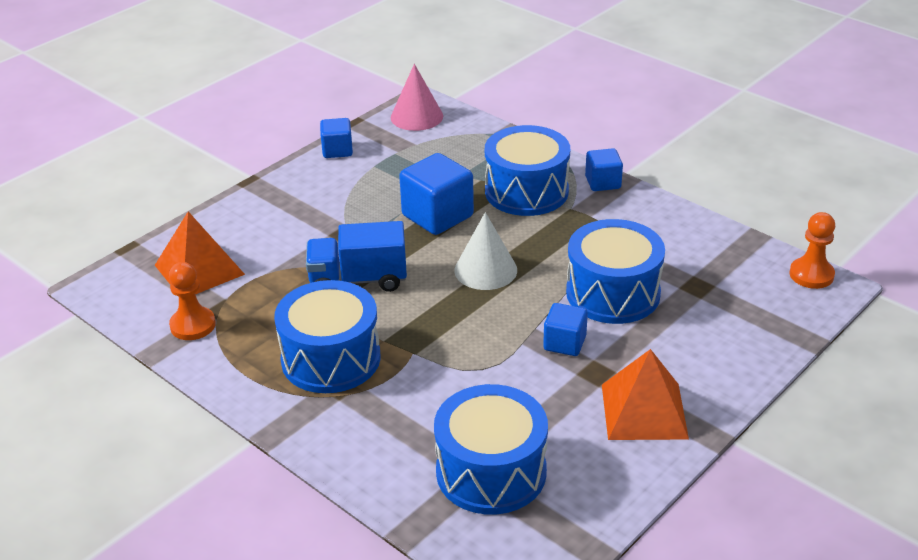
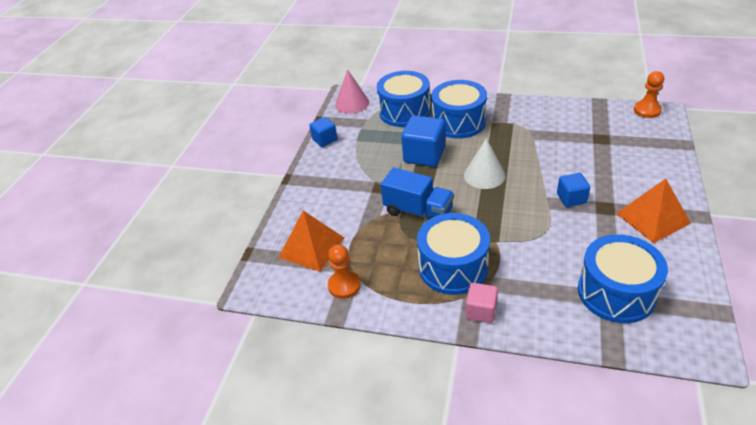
camera: 25 degrees left, 5 degrees up
(311, 419) = (481, 311): none -> pink cube
(358, 280) = (418, 211): blue truck -> blue truck turned 120 degrees counterclockwise
(603, 182) = (493, 102): blue cube -> none
(613, 293) = (565, 160): blue drum -> blue drum (404, 112)

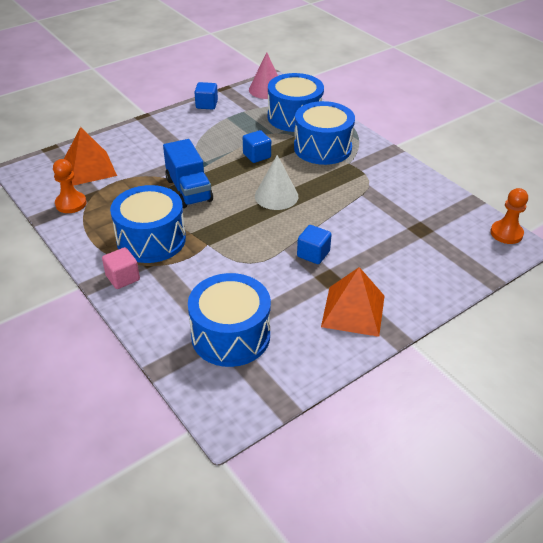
camera: 35 degrees right, 0 degrees up
(424, 155) = (257, 156): blue cube -> blue cube, size x0.59

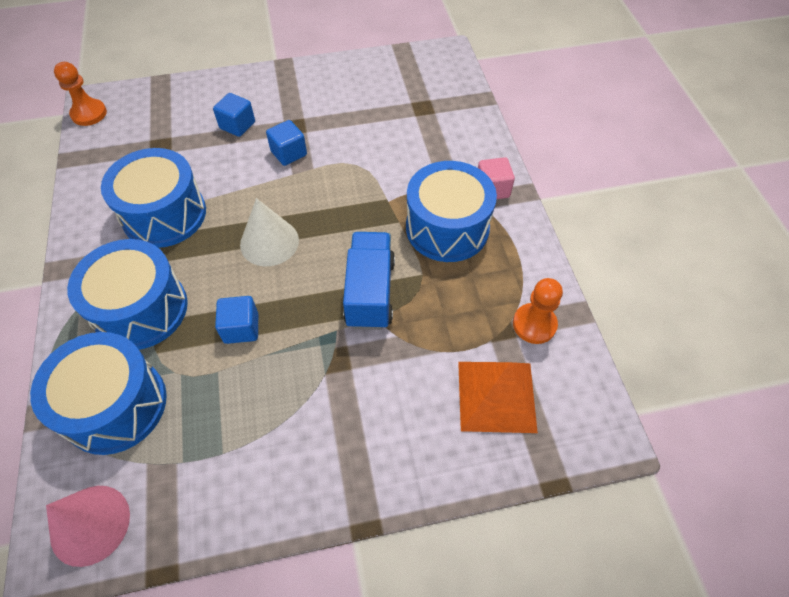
camera: 155 degrees left, 15 degrees up
(206, 104) = (231, 517): blue cube -> blue cube (237, 125)
(230, 335) = (414, 104): blue drum -> blue drum (164, 214)
(353, 311) = (299, 92): orange pyramid -> none

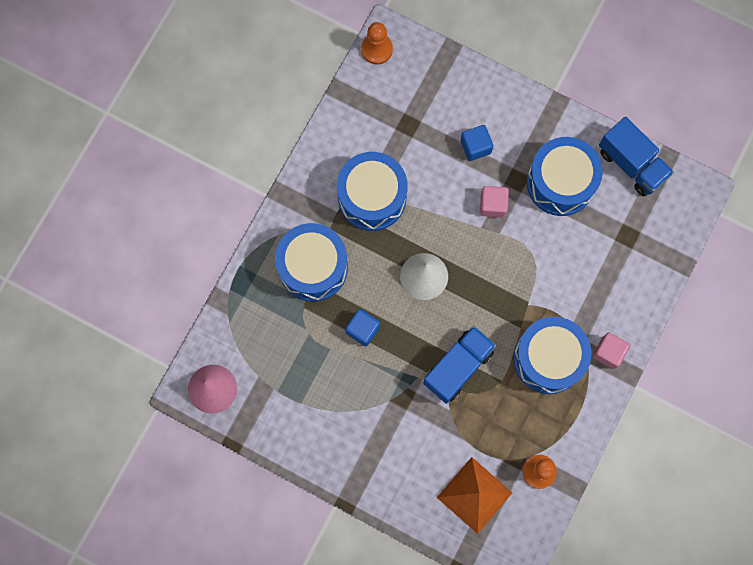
camera: 40 degrees right, 20 degrees up
(115, 405) = (262, 325): blue drum -> blue drum (560, 182)
(289, 153) = (492, 205): blue cube -> pink cube
(379, 66) = (632, 164): none -> blue truck

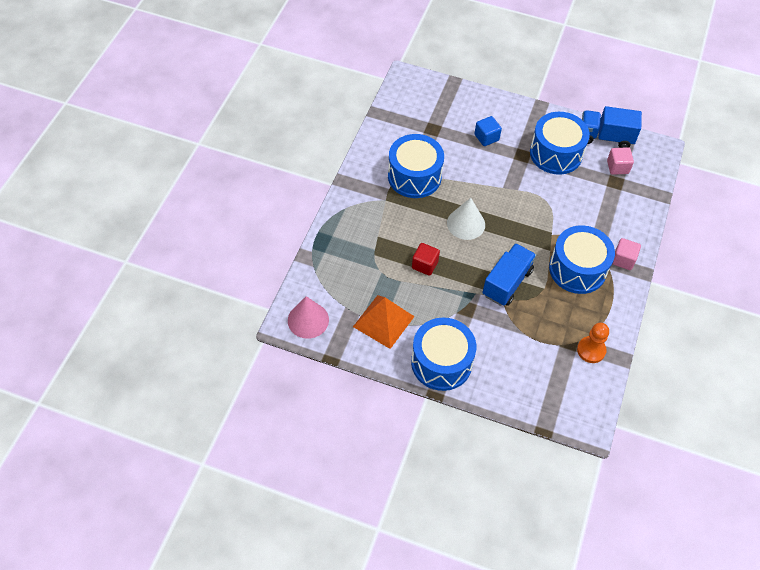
camera: 10 degrees left, 20 degrees down
(313, 267) = (377, 226): blue drum -> blue drum (441, 362)
(363, 329) = (425, 265): blue cube -> red cube
(377, 49) = (400, 86): orange pawn -> none
(474, 495) = (542, 374): orange pyramid -> orange pyramid (383, 321)
(492, 205) = (508, 172): pink cube -> pink cube (617, 167)
(632, 164) = (605, 137): blue truck -> blue truck turned 150 degrees clockwise

